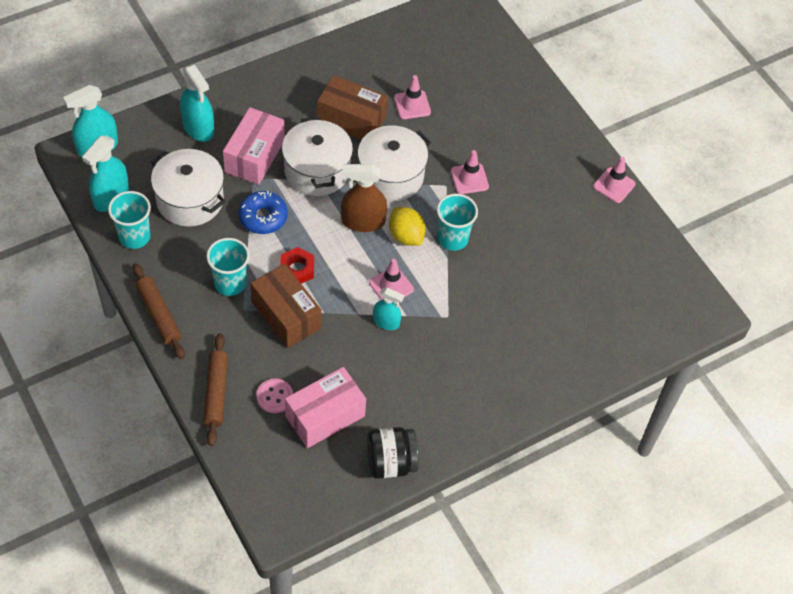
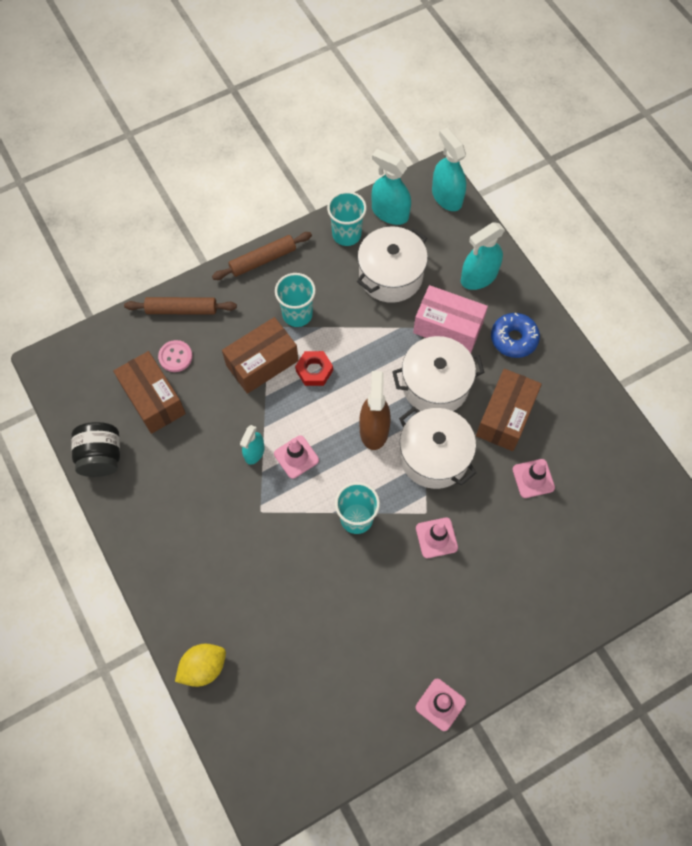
camera: 95 degrees right, 10 degrees up
(263, 217) = (374, 338): blue donut -> blue donut (514, 339)
(325, 416) = (153, 399): pink box -> brown box
(406, 236) = (357, 471): yellow lemon -> yellow lemon (203, 667)

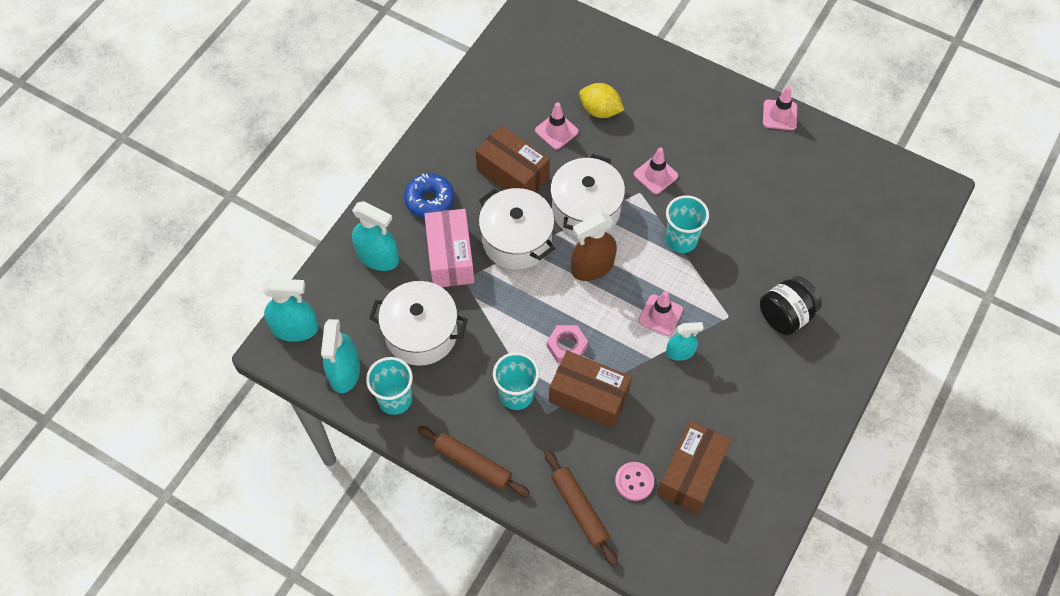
camera: 120 degrees left, 5 degrees down
(101, 457) = (778, 483): black jar -> black jar (785, 315)
(203, 667) = (881, 285): yellow lemon -> yellow lemon (600, 110)
(314, 371) = (567, 346): red nut -> pink nut
(447, 197) = (295, 328): turquoise spray bottle -> turquoise spray bottle turned 120 degrees counterclockwise
(505, 417) = (513, 174): brown box -> brown box turned 45 degrees clockwise

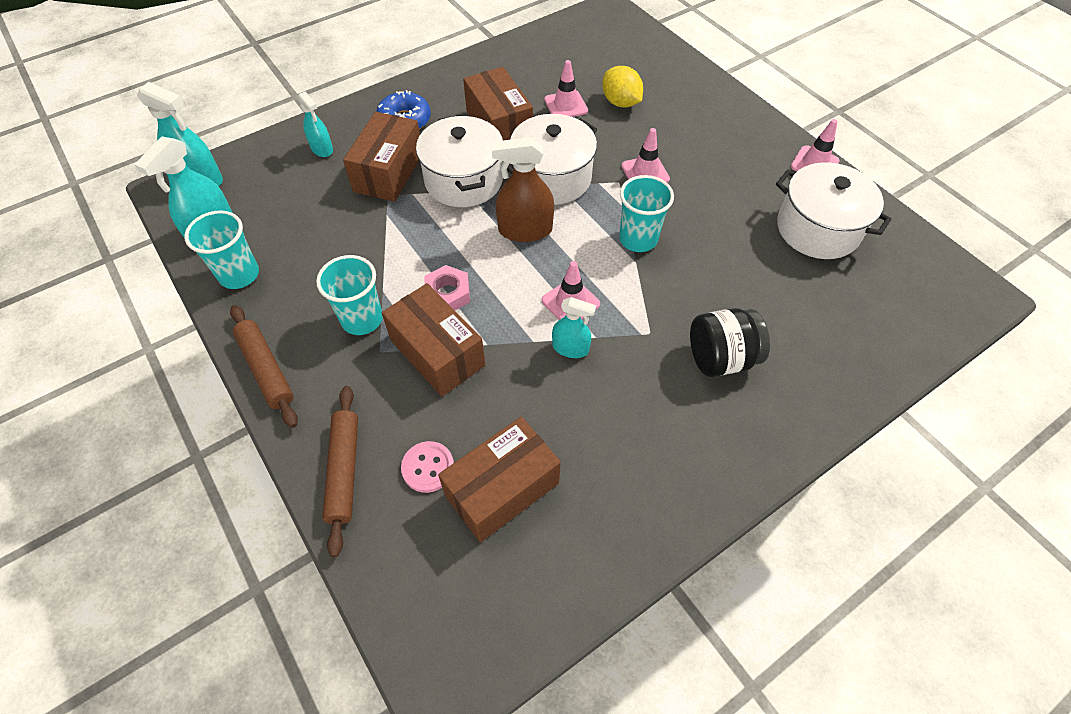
camera: 25 degrees right, 5 degrees down
(378, 257) = (322, 149): turquoise spray bottle -> turquoise spray bottle, size x0.62
(421, 333) = (311, 226): white pot -> white pot (818, 229)
(450, 257) = (389, 172): pink box -> brown box

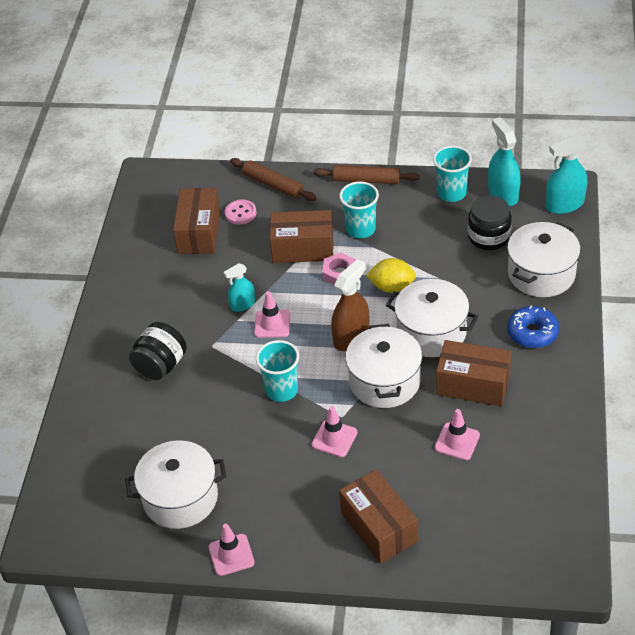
camera: 135 degrees right, 10 degrees down
(294, 208) = (489, 237): none -> black jar
(322, 149) = (541, 274): turquoise spray bottle -> white pot
(389, 172) = (480, 297): brown box -> brown box (379, 527)
(620, 102) = (425, 480): yellow lemon -> yellow lemon (392, 287)

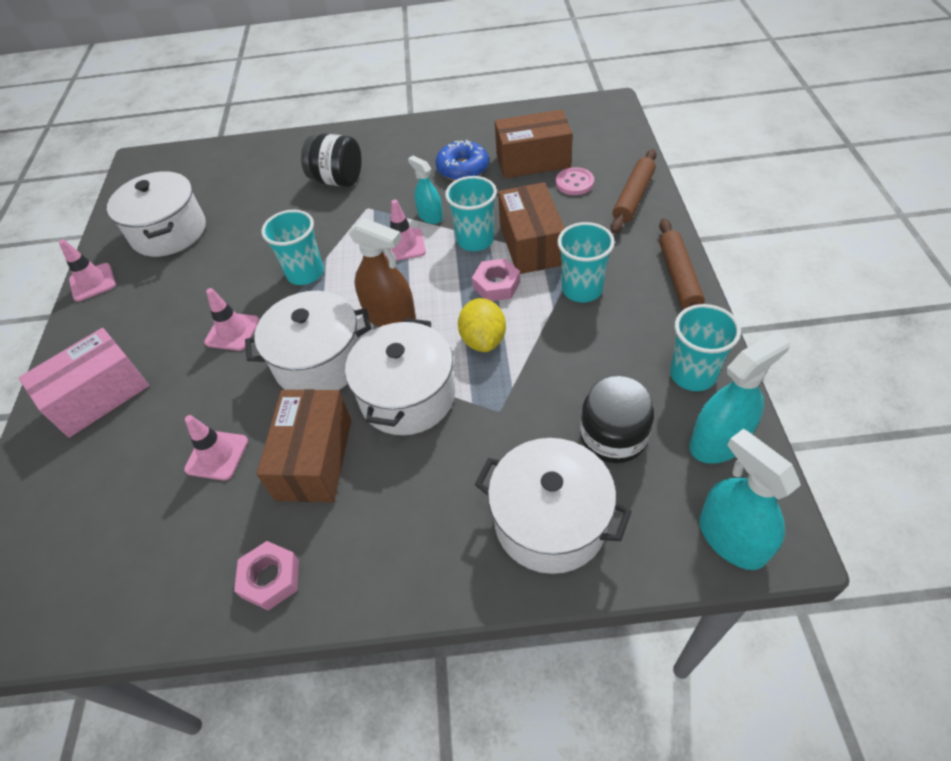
camera: 80 degrees right, 5 degrees up
(285, 280) = (475, 240): none -> turquoise cup
(379, 527) = (99, 396): brown box -> pink box
(532, 333) = (419, 523): blue donut -> blue donut (463, 169)
(558, 407) = (270, 578): none -> pink nut

